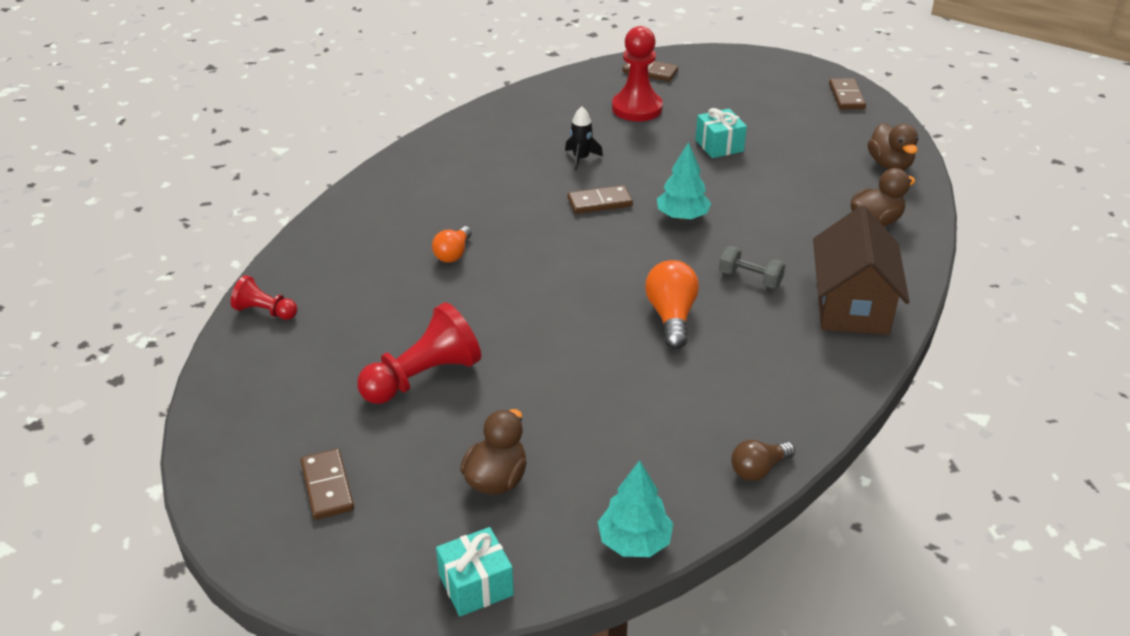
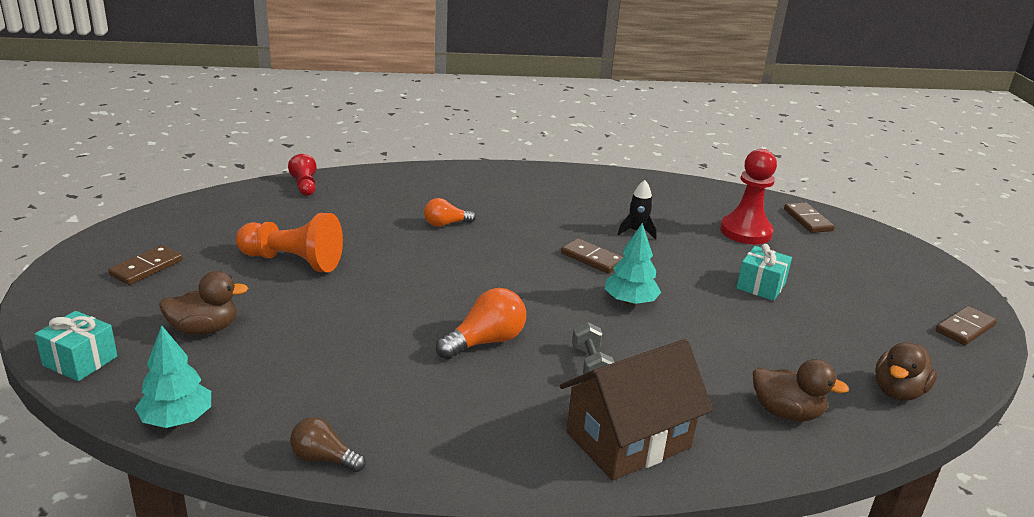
camera: 50 degrees right, 10 degrees down
(423, 377) = (293, 261): red pawn -> orange pawn

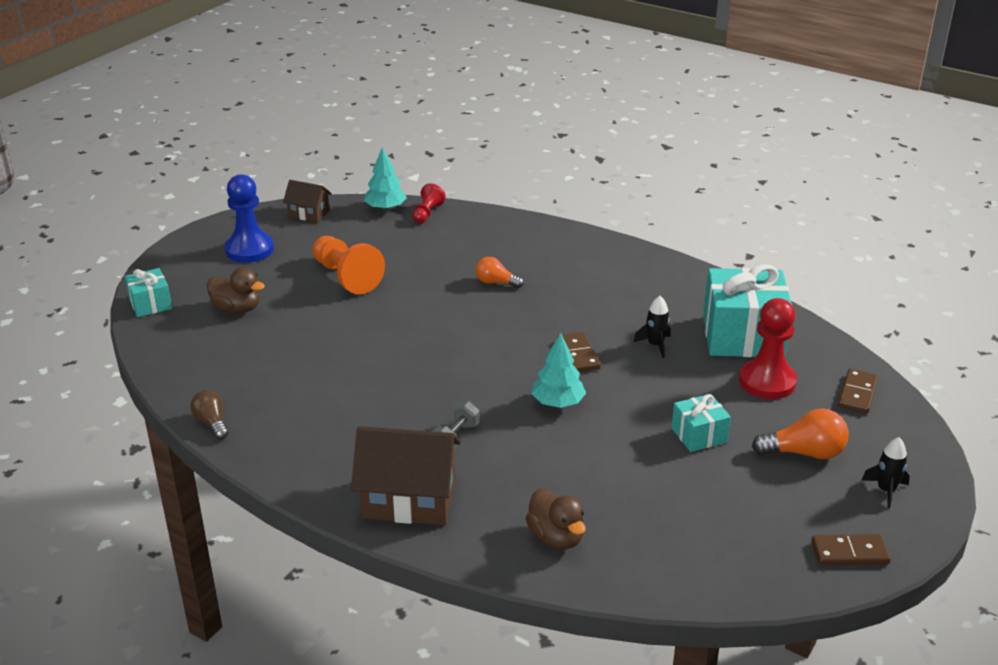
camera: 40 degrees right, 5 degrees up
(146, 268) = (249, 250): brown domino -> blue pawn
(176, 217) = (308, 214): none -> brown house
(177, 419) = (162, 363): turquoise tree -> turquoise tree (385, 208)
(485, 342) = (403, 389): orange light bulb -> orange light bulb (804, 453)
(685, 206) = (743, 336): none -> turquoise gift
(898, 392) = (681, 568): brown duck -> none
(917, 277) = (886, 490): none -> black rocket

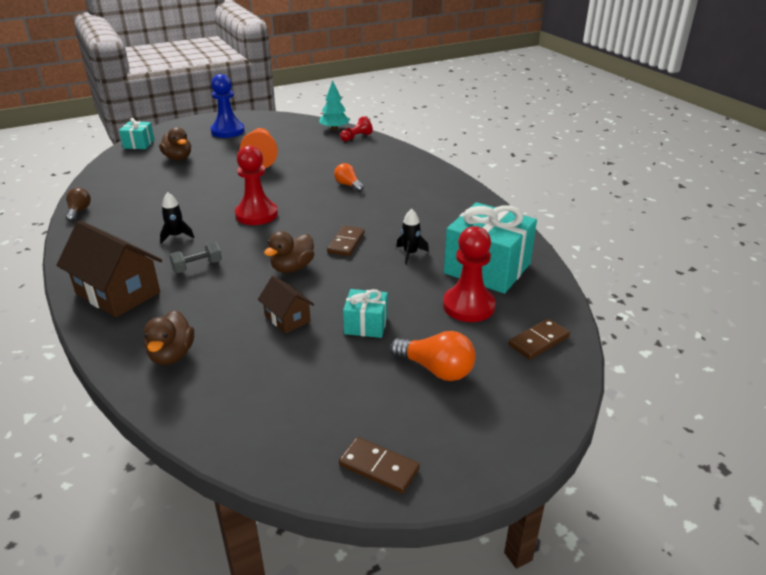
camera: 30 degrees right, 0 degrees up
(308, 214) = (286, 121): brown house -> brown house (287, 318)
(439, 354) = (256, 214): none -> red pawn
(558, 403) = (292, 268): turquoise tree -> brown duck
(886, 490) = (475, 428): black rocket -> black rocket (176, 236)

